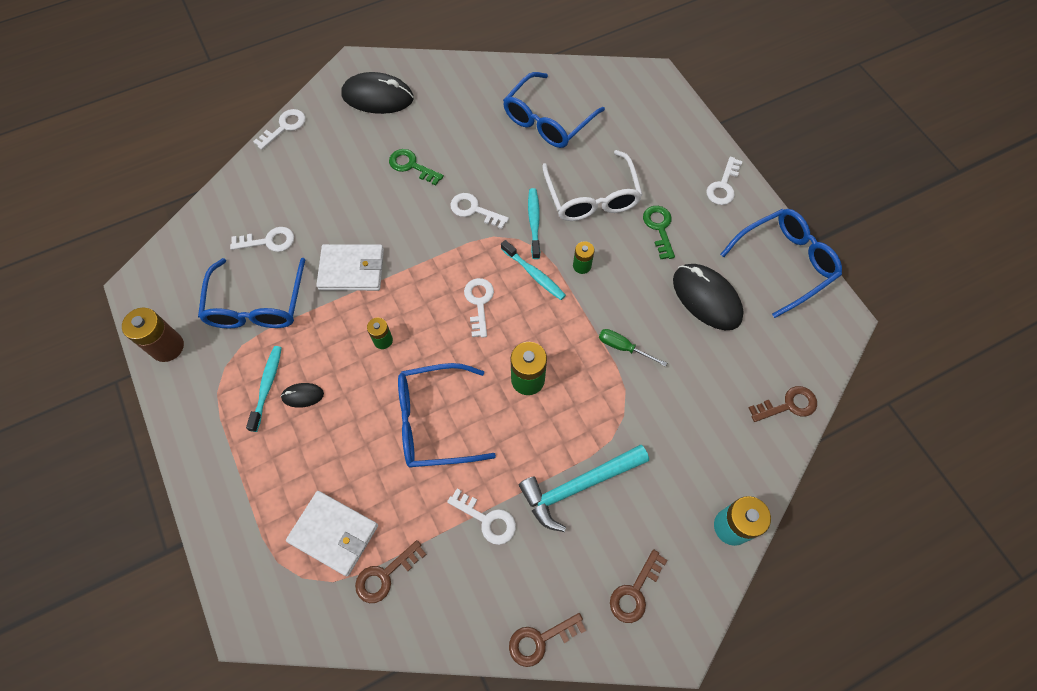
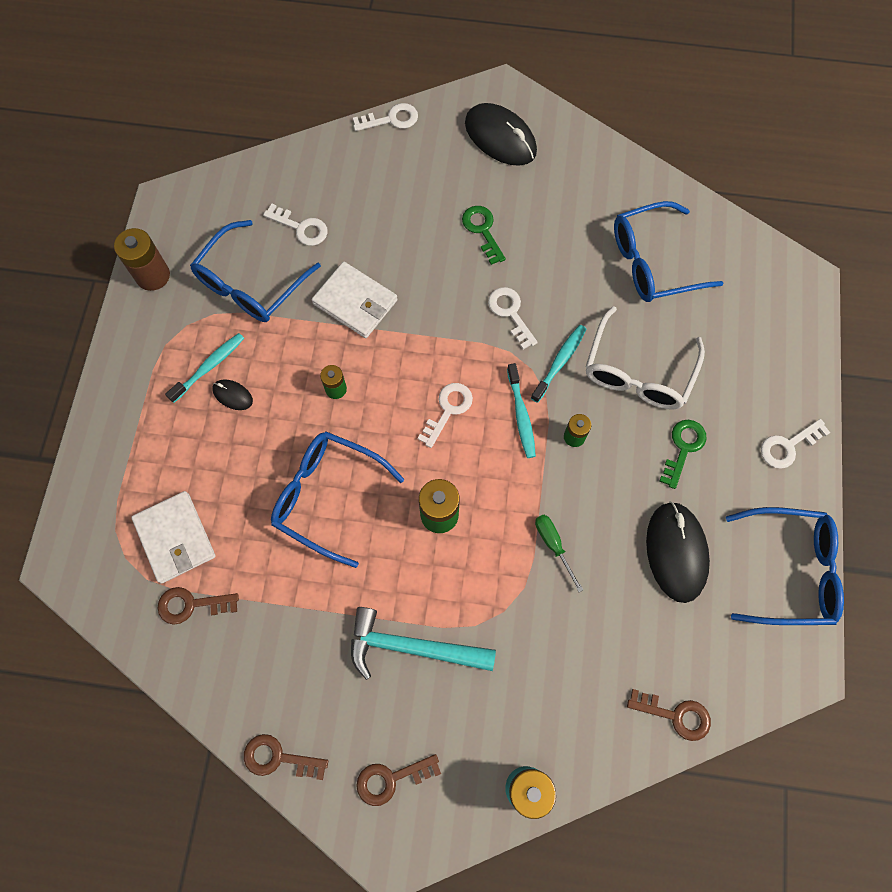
camera: 35 degrees right, 5 degrees up
(487, 519) = (309, 619): white key -> none

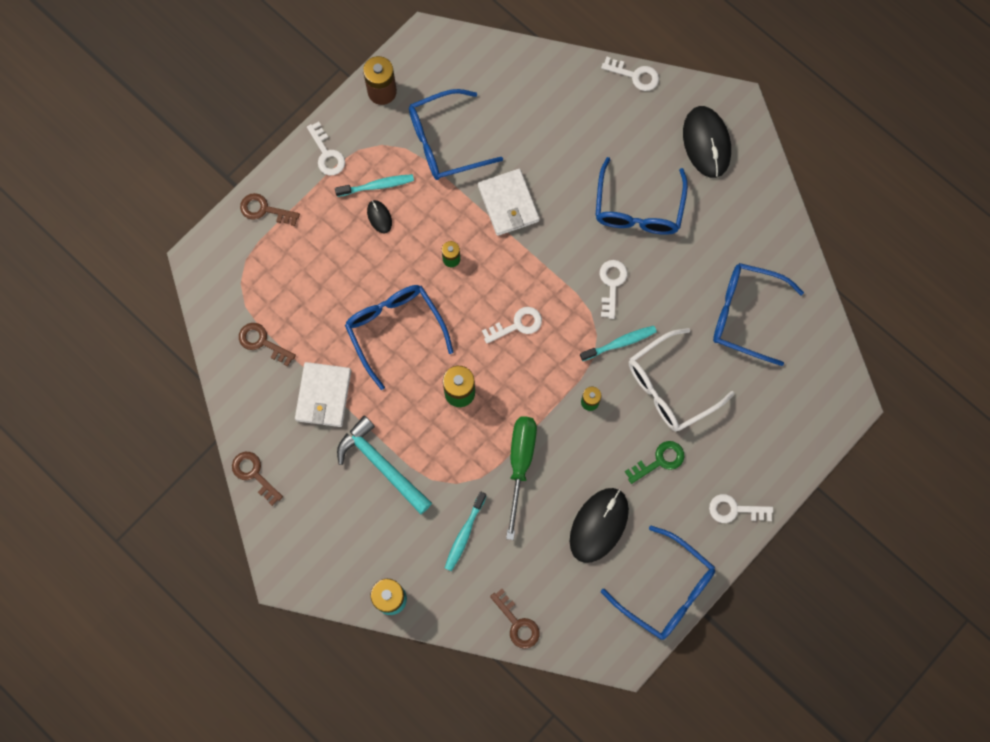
camera: 35 degrees right, 5 degrees up
(175, 538) = (279, 291): white wallet -> white wallet (323, 395)
(301, 228) = (509, 121): white key -> white key (327, 154)
(391, 779) = (313, 535): brown key -> brown key (264, 210)
(482, 230) = (638, 208): green key -> blue glasses
(521, 415) = (564, 362): turquoise toothbrush -> turquoise toothbrush (464, 534)
(553, 545) = (520, 464): green screwdriver -> green screwdriver, size x1.82

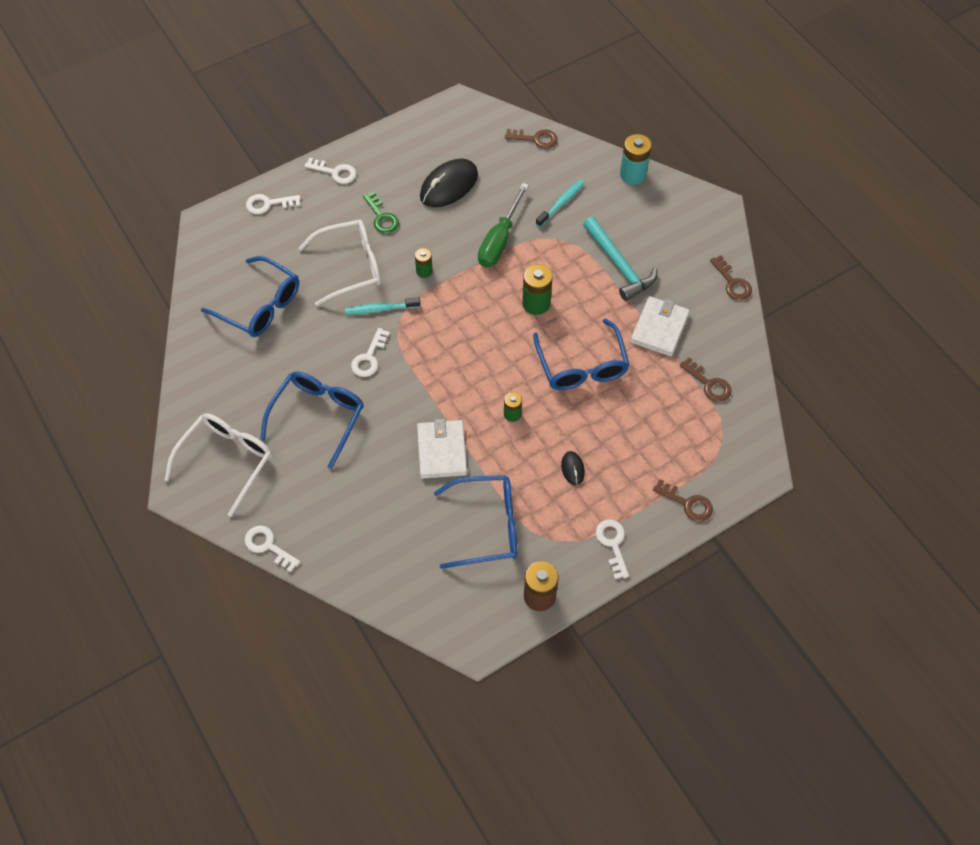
camera: 165 degrees left, 15 degrees down
(377, 186) = (567, 499): turquoise toothbrush -> none
(517, 325) = (467, 344): white key -> white key (268, 204)
(517, 623) = (536, 139): brown key -> brown key turned 120 degrees clockwise
(659, 461) = (382, 217): green key -> green key turned 105 degrees counterclockwise
(666, 590) = (411, 135): blue glasses -> none
(706, 143) = (226, 461): black mouse -> white glasses

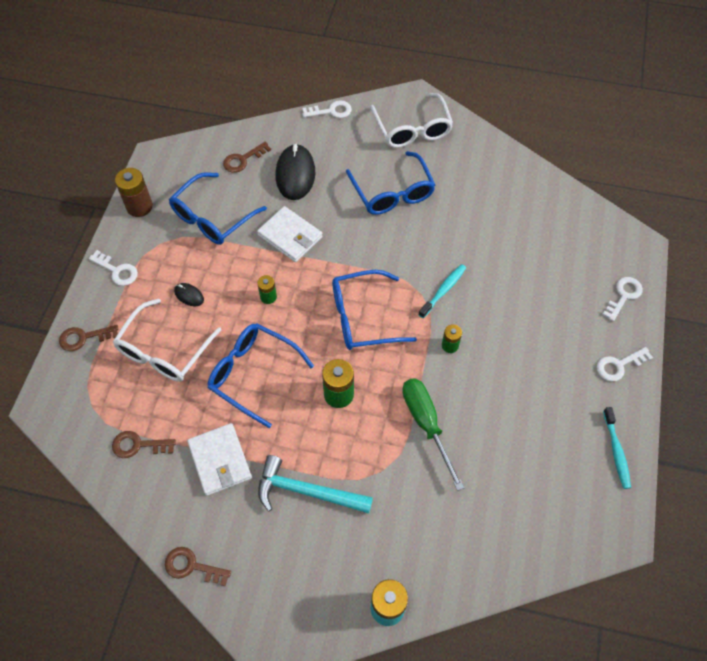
camera: 135 degrees right, 0 degrees up
(260, 306) = (522, 224): blue glasses -> blue glasses (362, 317)
(350, 266) = (504, 302): white glasses -> white glasses (164, 351)
(369, 357) = (408, 252): white key -> none
(382, 217) = (535, 360): green key -> none
(449, 186) = (523, 437): black mouse -> black mouse (295, 174)
(536, 139) = (513, 562): brown key -> brown key (243, 160)
(561, 203) = (417, 510): turquoise toothbrush -> turquoise toothbrush (616, 451)

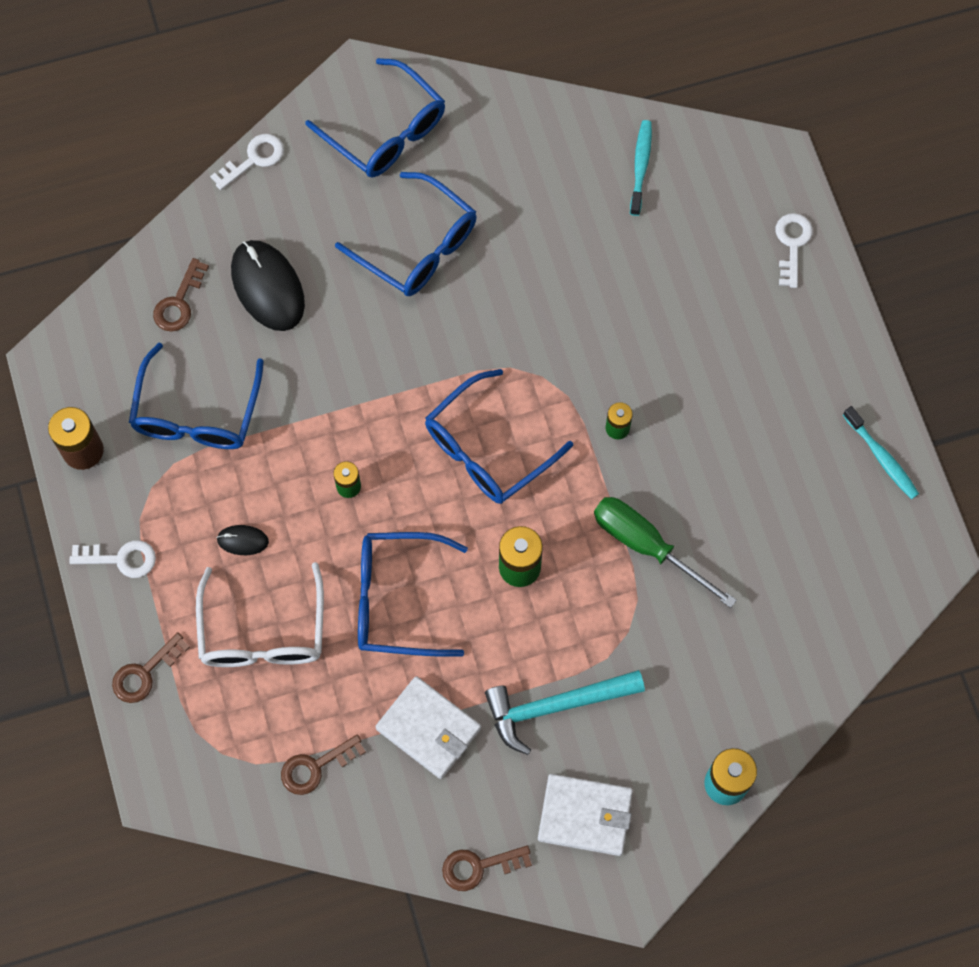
camera: 30 degrees left, 10 degrees up
(290, 236) = (321, 384): white wallet -> white wallet (585, 816)
(412, 129) = (386, 131): white glasses -> blue glasses
(443, 290) = (567, 356): turquoise toothbrush -> turquoise toothbrush (640, 166)
(619, 365) = (832, 344): white key -> none

